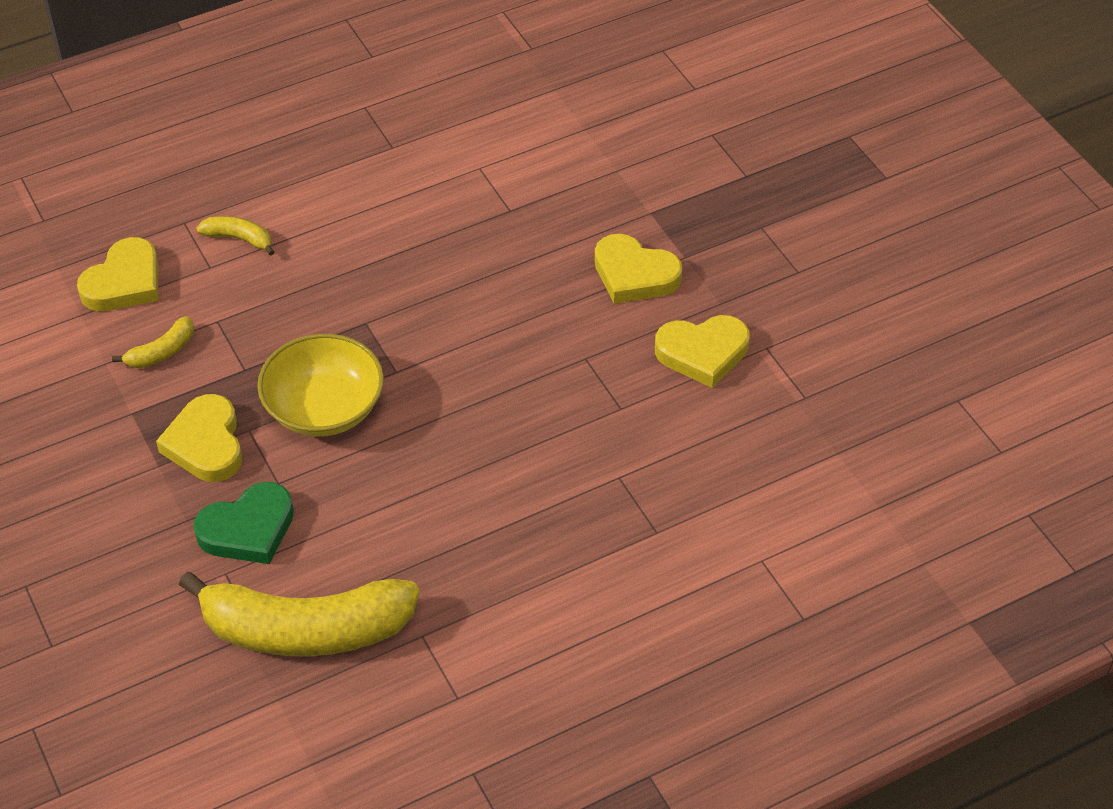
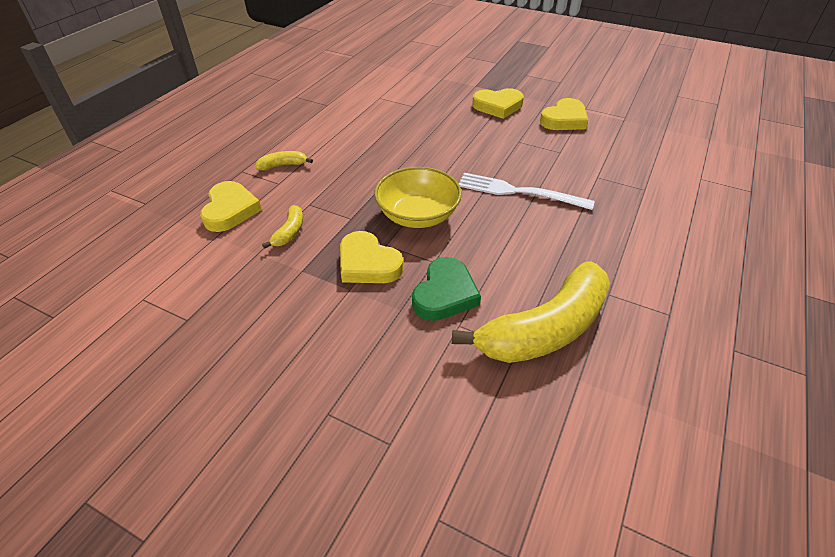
camera: 35 degrees left, 5 degrees down
(485, 443) = (519, 192): none -> white fork

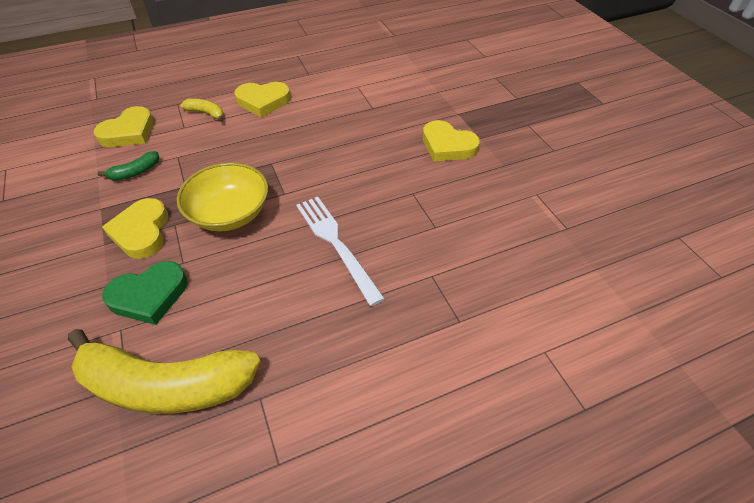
camera: 40 degrees right, 5 degrees up
(289, 232) = (135, 172): yellow banana -> green banana
(564, 119) = (493, 194): yellow heart -> yellow heart (263, 101)

